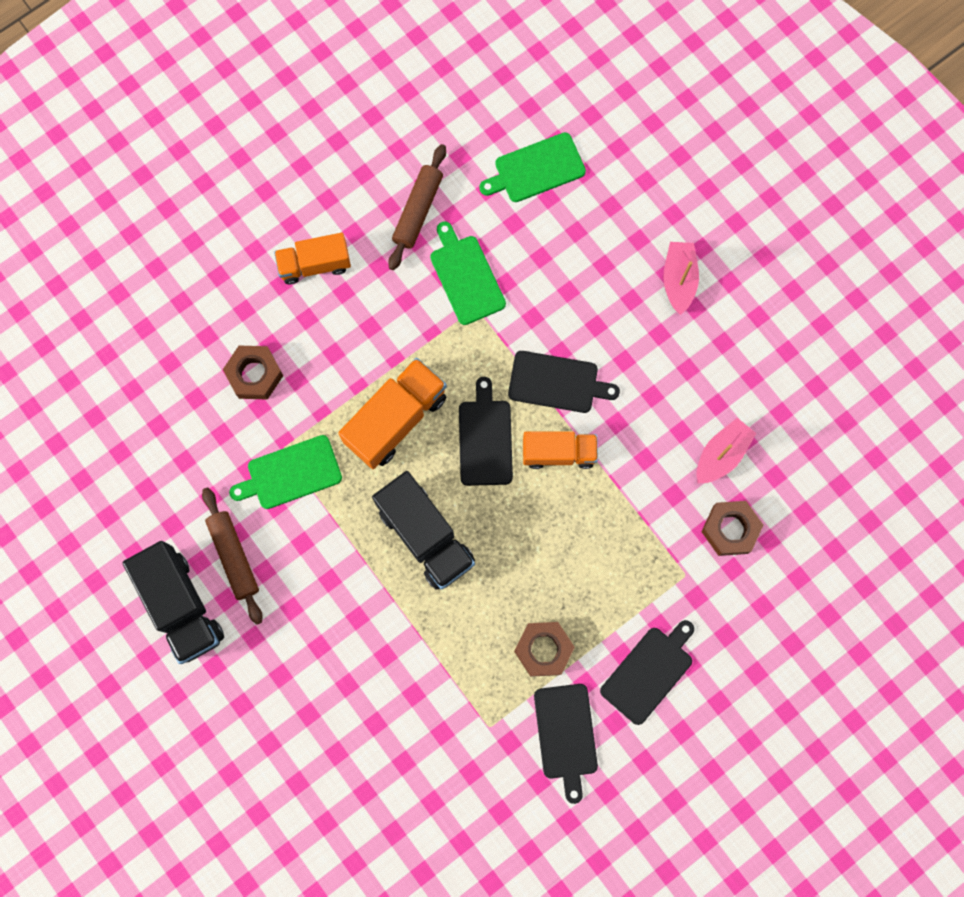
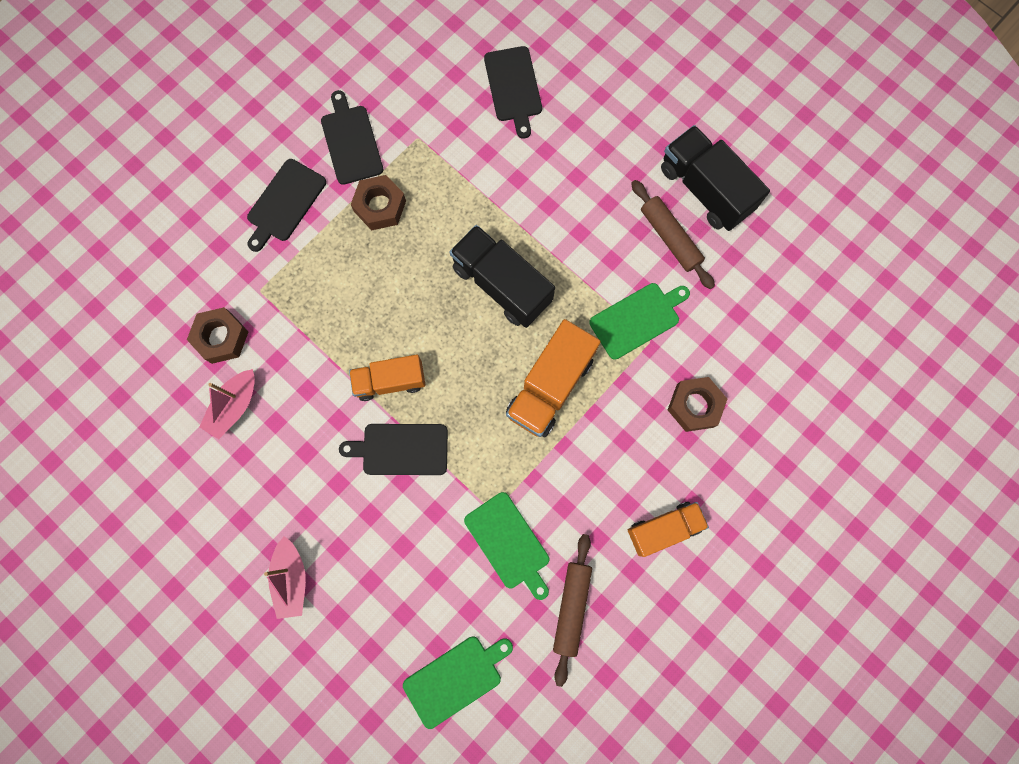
camera: 170 degrees right, 0 degrees up
(485, 438) = (462, 383): black cutting board -> black cutting board (513, 87)

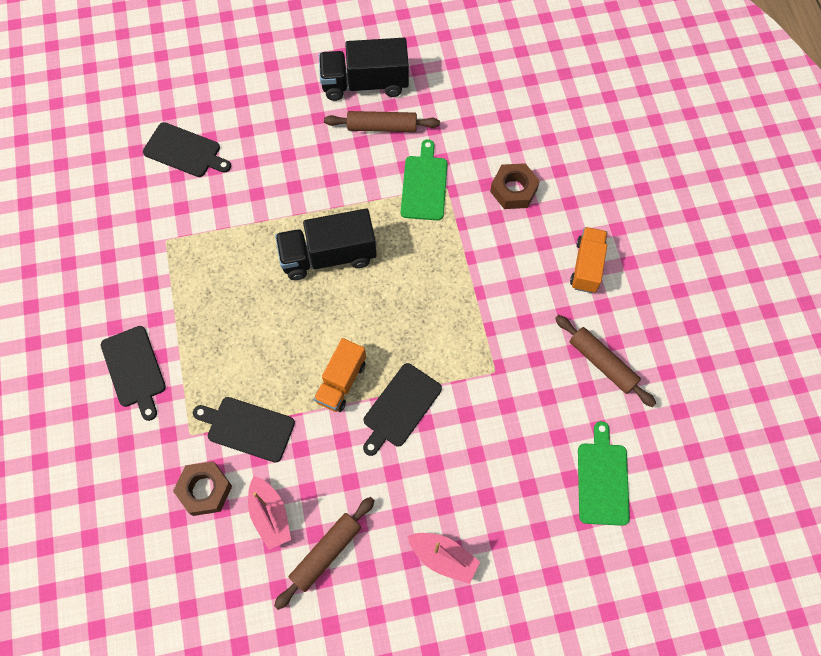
camera: 55 degrees left, 10 degrees down
(232, 476) = (326, 553): none -> brown rolling pin
(351, 142) = (127, 288): black cutting board -> black cutting board (247, 428)
(380, 206) = (197, 301): brown nut -> none
(509, 543) = (526, 376): green cutting board -> none
(550, 386) = (430, 273): orange truck -> none

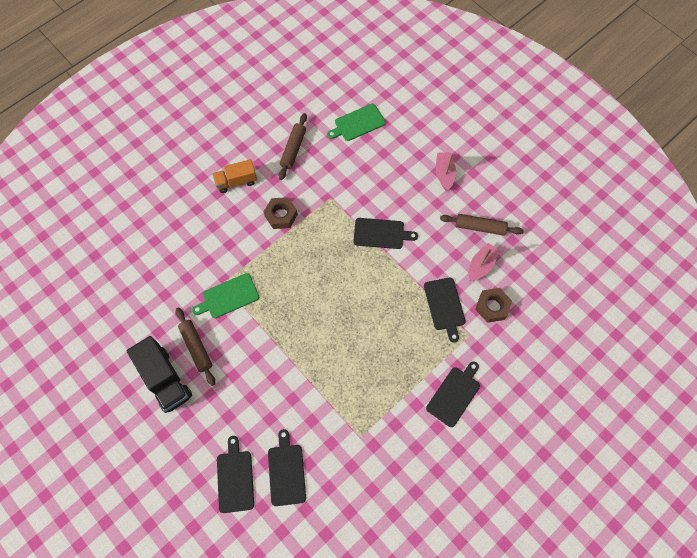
camera: 120 degrees left, 0 degrees up
(214, 103) = (235, 478): none -> black cutting board
(328, 256) = (311, 325): black truck -> none
(341, 382) = (386, 272): orange truck -> none
(513, 190) = (204, 243): brown nut -> brown nut (281, 215)

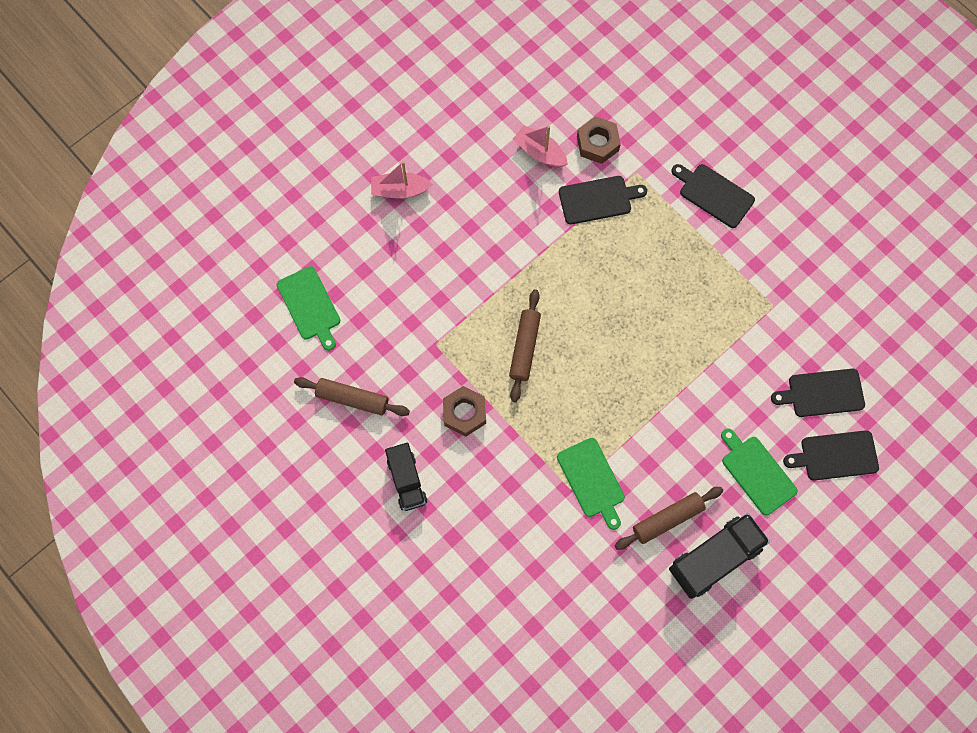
camera: 90 degrees left, 5 degrees up
(226, 414) = (756, 472): none -> green cutting board
(236, 182) = (407, 481): orange truck -> black truck
(381, 233) = (493, 276): black cutting board -> none
(480, 227) = (484, 150): brown rolling pin -> brown rolling pin (524, 348)

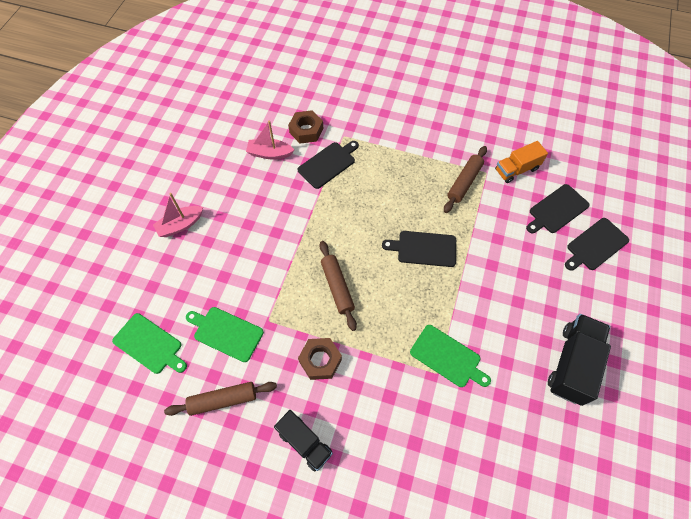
camera: 30 degrees left, 10 degrees down
(667, 519) = (520, 354): brown rolling pin -> brown rolling pin (464, 182)
(714, 194) = (402, 125): black cutting board -> black cutting board (424, 249)
(756, 472) = (555, 285): green cutting board -> green cutting board (226, 333)
(811, 321) = (516, 169): none -> orange truck

